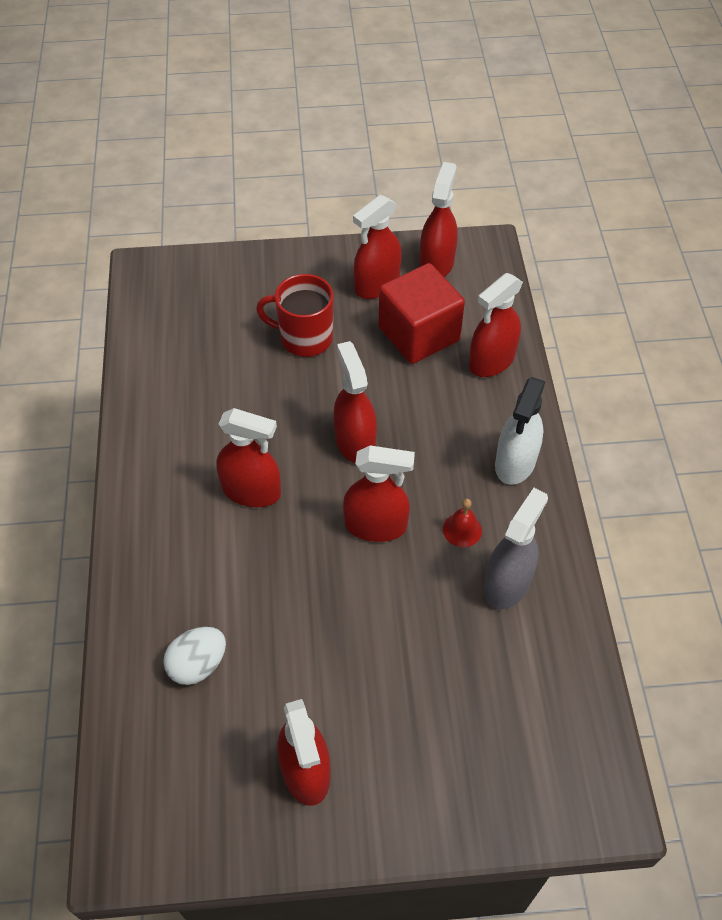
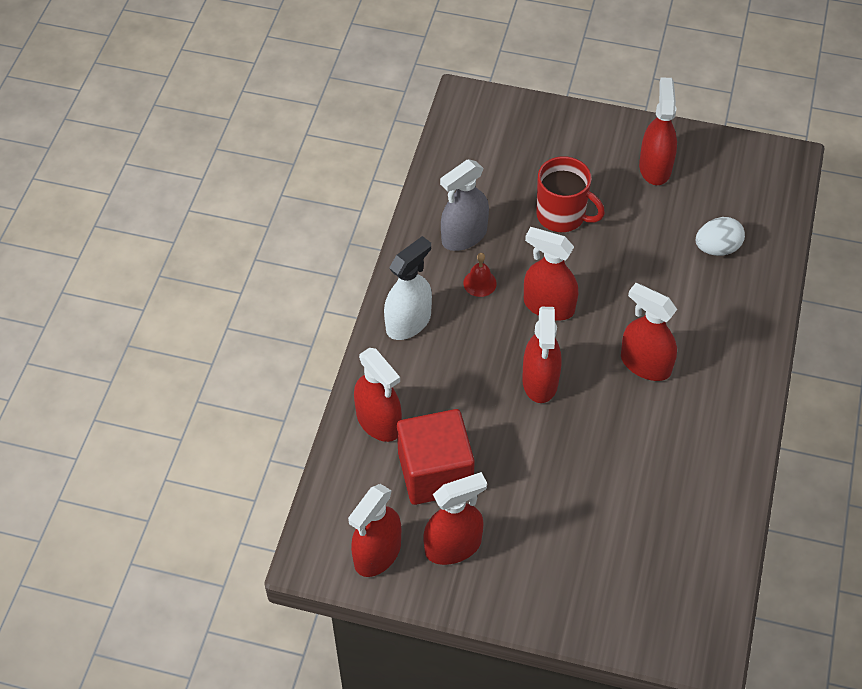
camera: 160 degrees left, 0 degrees up
(304, 338) = (552, 503): red mug -> red mug (562, 215)
(491, 361) = (379, 421): red spray bottle -> red spray bottle turned 75 degrees clockwise

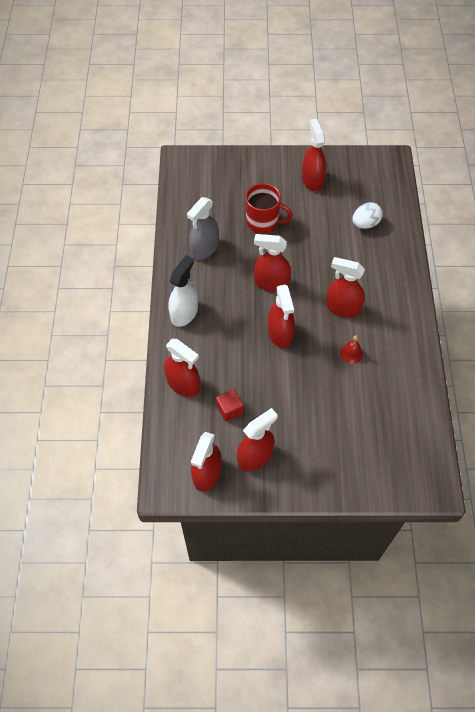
camera: 15 degrees left, 5 degrees up
(435, 472) = (229, 409): red cube -> red cube, size x0.49
(480, 283) = (223, 277): red bell -> red bell (351, 353)

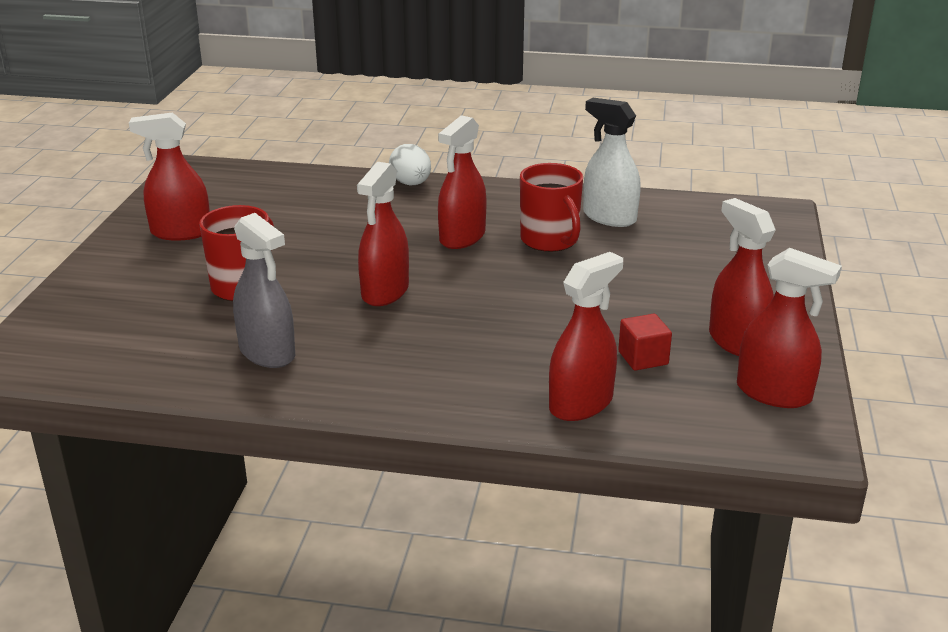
camera: 80 degrees left, 30 degrees down
(184, 313) = (415, 389): white spray bottle -> white spray bottle (609, 217)
(280, 333) = (495, 295): red spray bottle -> none
(351, 353) = (550, 240): red bell -> red mug
(365, 224) = (306, 201): white egg -> white egg (411, 184)

